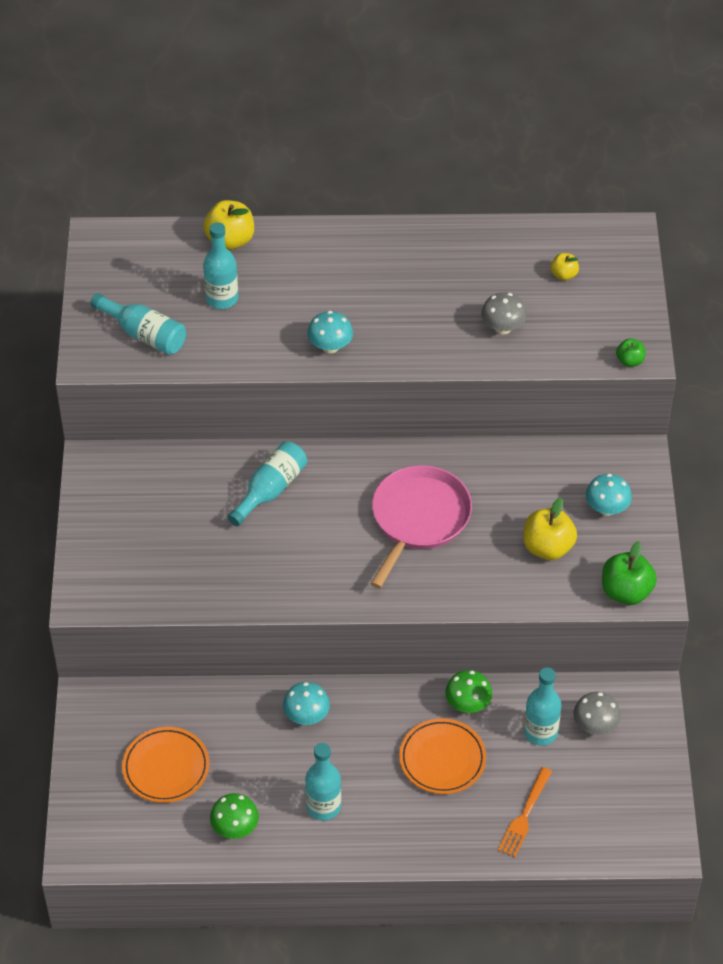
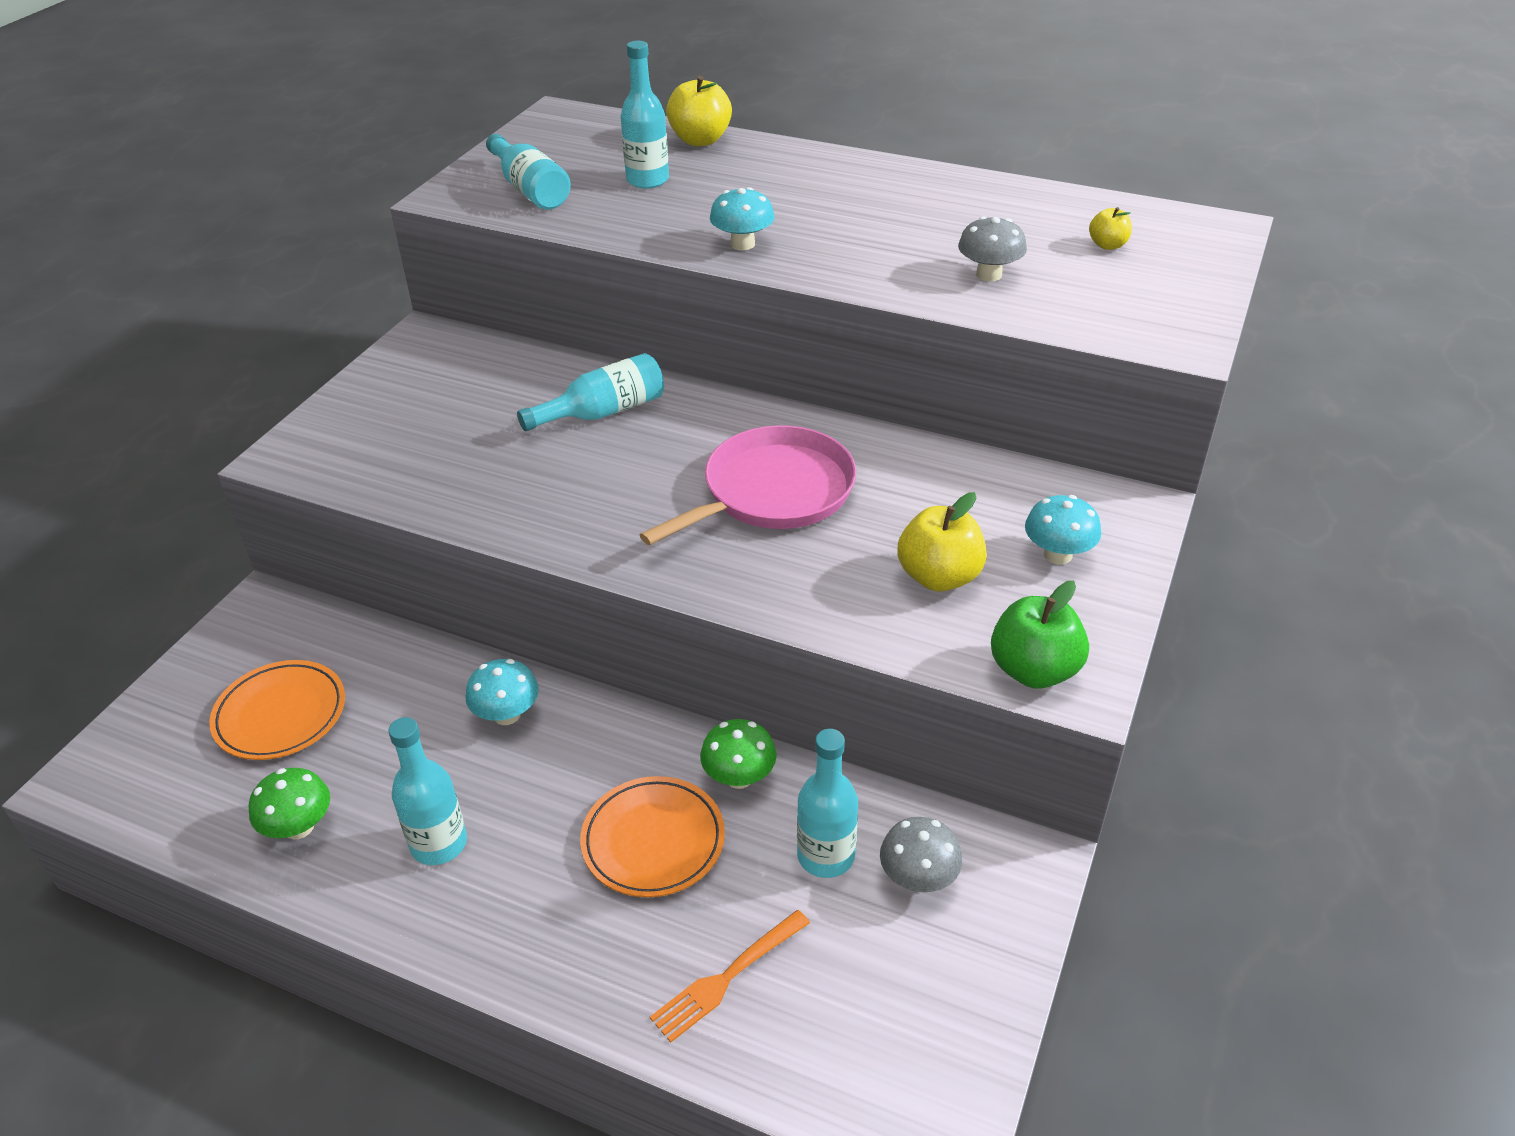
camera: 25 degrees right, 10 degrees down
(630, 361) = (1161, 345): green apple -> none

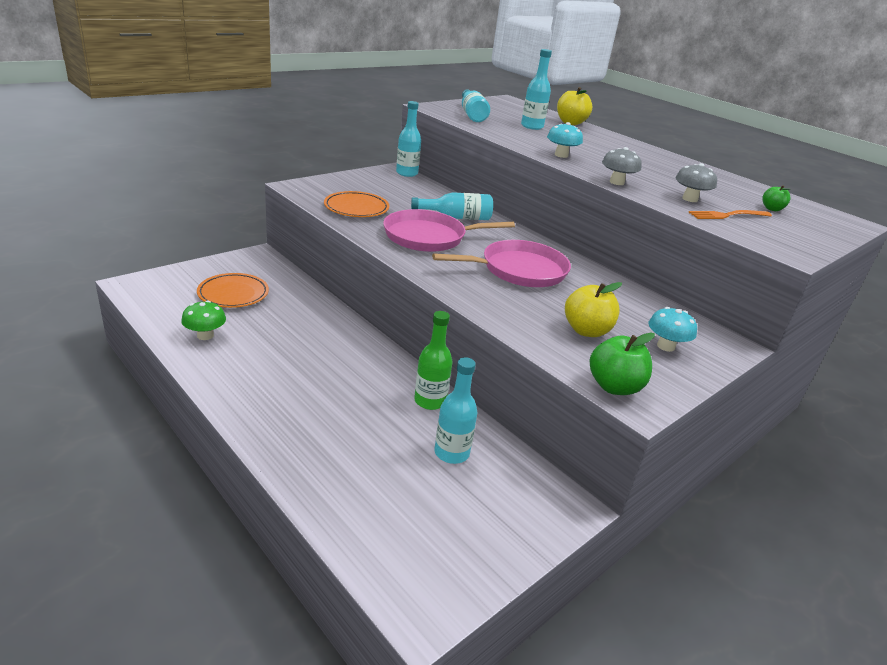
camera: 20 degrees right, 10 degrees down
(439, 844) = (261, 367): turquoise bottle -> turquoise bottle (407, 173)
(507, 714) = (334, 332): turquoise mushroom -> none
(589, 480) = (429, 237): none -> pink pan
(653, 841) = (365, 408): orange plate -> orange plate (356, 208)
(727, 977) = (357, 481): orange fork -> orange fork (727, 215)
(739, 777) = (430, 401): green mushroom -> green bottle
(918, 878) = (497, 485): grey mushroom -> grey mushroom (616, 182)
(1107, 245) = (772, 209): yellow apple -> green apple

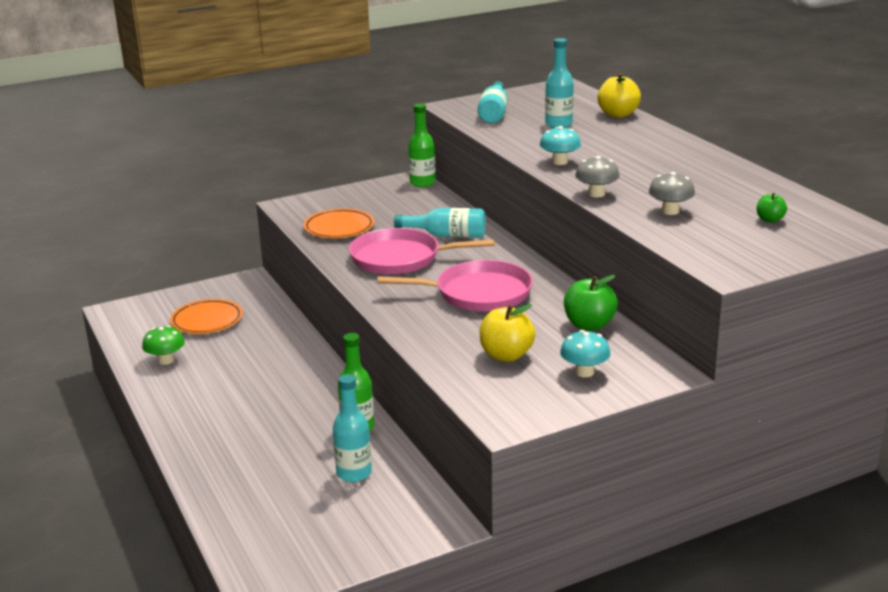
camera: 20 degrees right, 5 degrees down
(407, 173) = (422, 183): turquoise bottle -> green bottle
(614, 387) = (493, 407): green apple -> green apple (589, 325)
(727, 215) = (697, 229): orange fork -> none

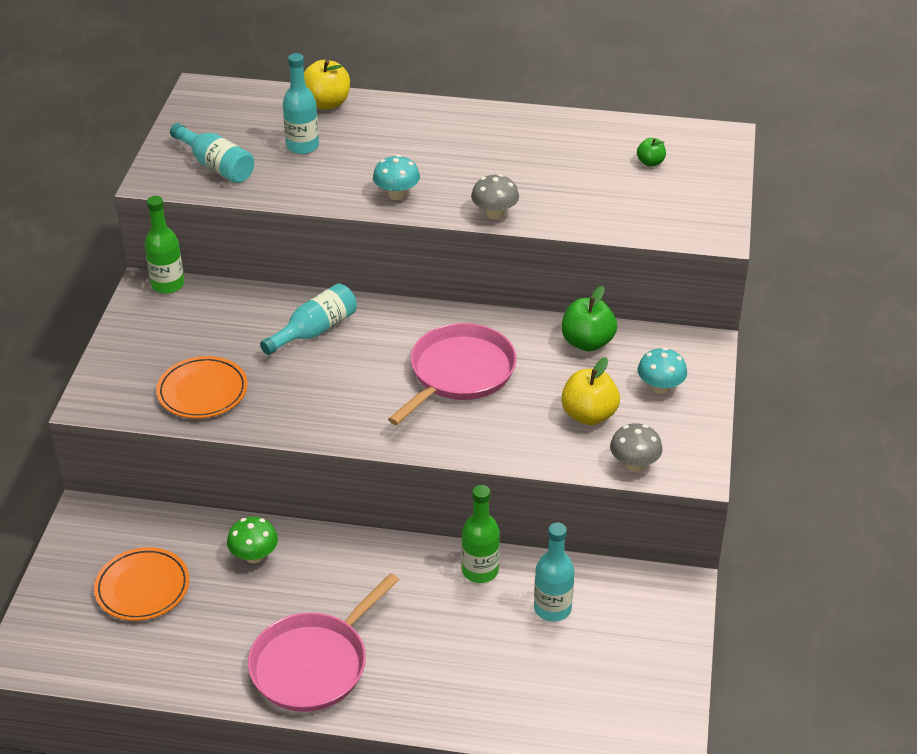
camera: 55 degrees left, 15 degrees up
(166, 360) = (195, 657): green mushroom -> green mushroom (254, 556)
(400, 258) = (328, 384): pink pan -> pink pan (313, 664)
(670, 211) = (577, 197): grey mushroom -> grey mushroom (634, 464)

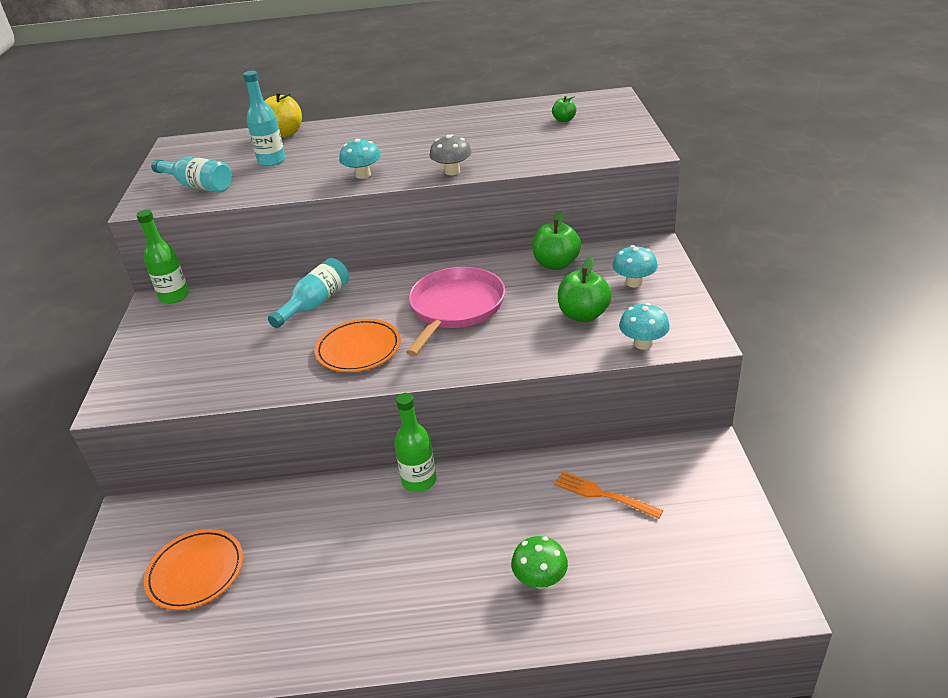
camera: 10 degrees left, 5 degrees down
(202, 391) = (221, 371): orange plate -> orange plate (358, 349)
(254, 556) = (303, 514): green mushroom -> green mushroom (540, 579)
(313, 664) = (390, 607): pink pan -> none
(480, 570) = (522, 477): green bottle -> green bottle (419, 481)
(552, 608) = (603, 495): turquoise bottle -> orange fork
(589, 415) = (583, 315): yellow apple -> green apple
(634, 464) = (643, 343): grey mushroom -> turquoise mushroom

